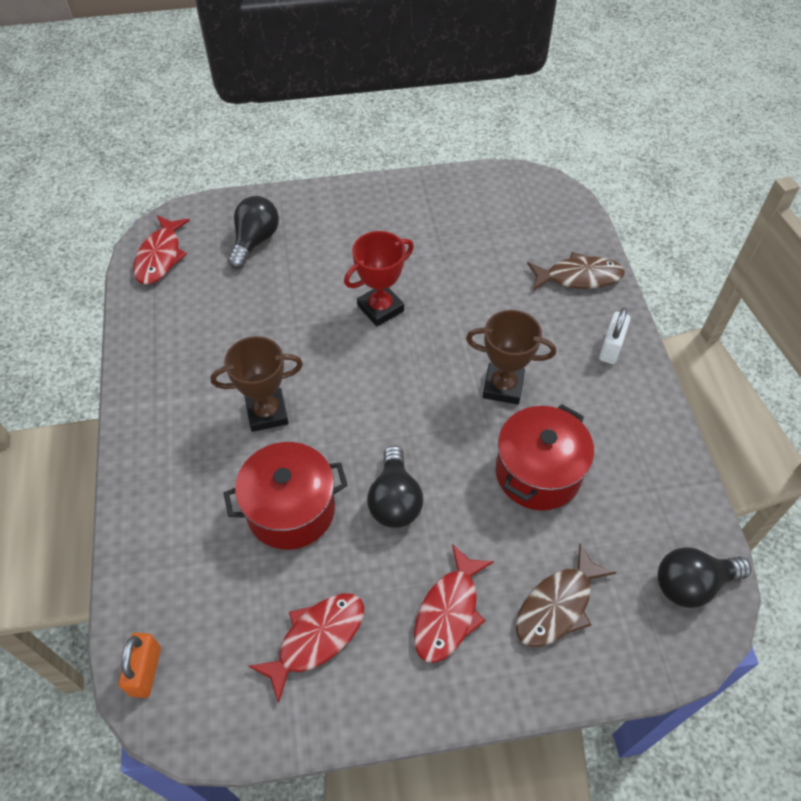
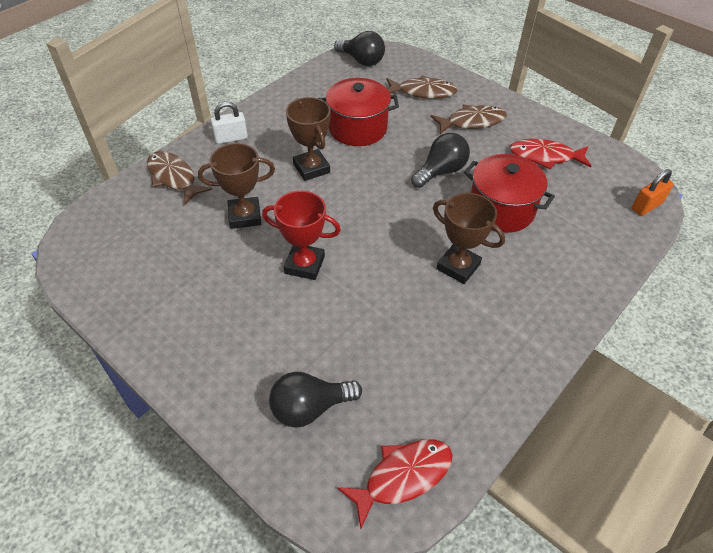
camera: 130 degrees left, 5 degrees down
(448, 612) = (472, 122): red fish -> brown fish
(478, 300) = (245, 216): none -> brown trophy

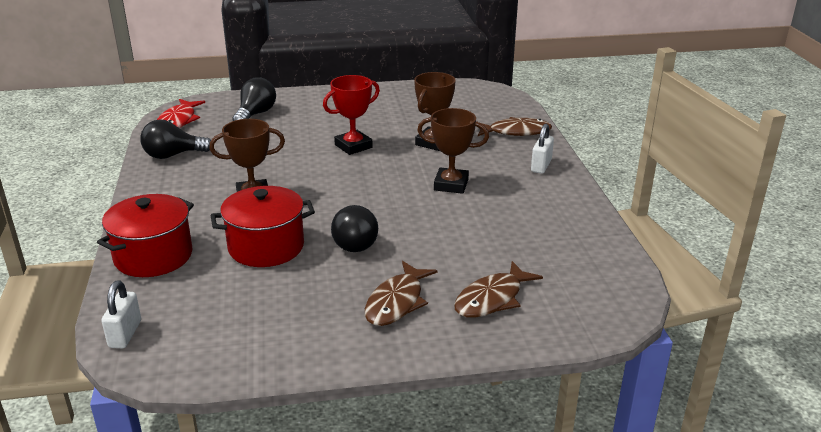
camera: 130 degrees right, 20 degrees down
(357, 128) = (478, 228): red pot -> red pot (153, 256)
(361, 61) = (609, 288): black light bulb -> black light bulb (173, 155)
(545, 156) = (279, 316): red fish -> none
(646, 206) = (125, 334): orange padlock -> white padlock

